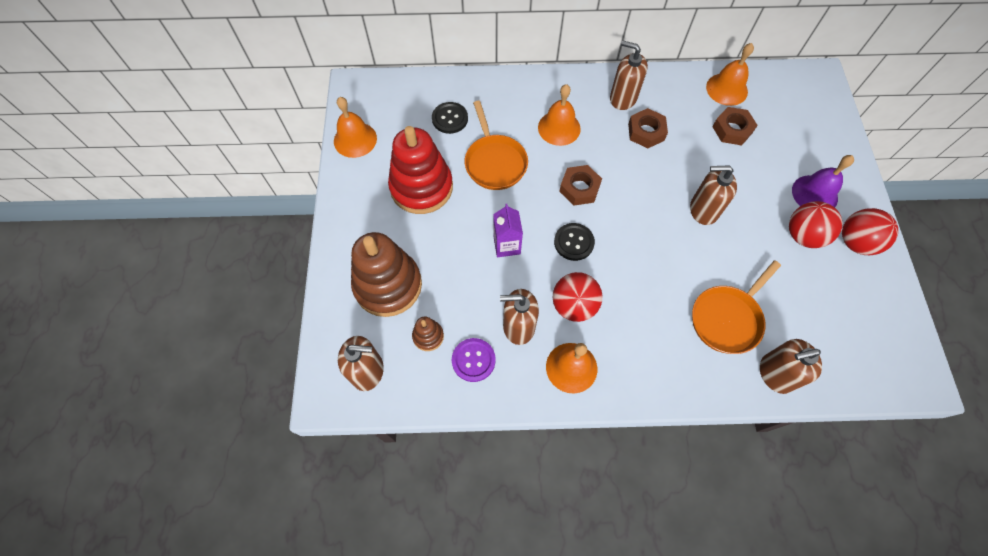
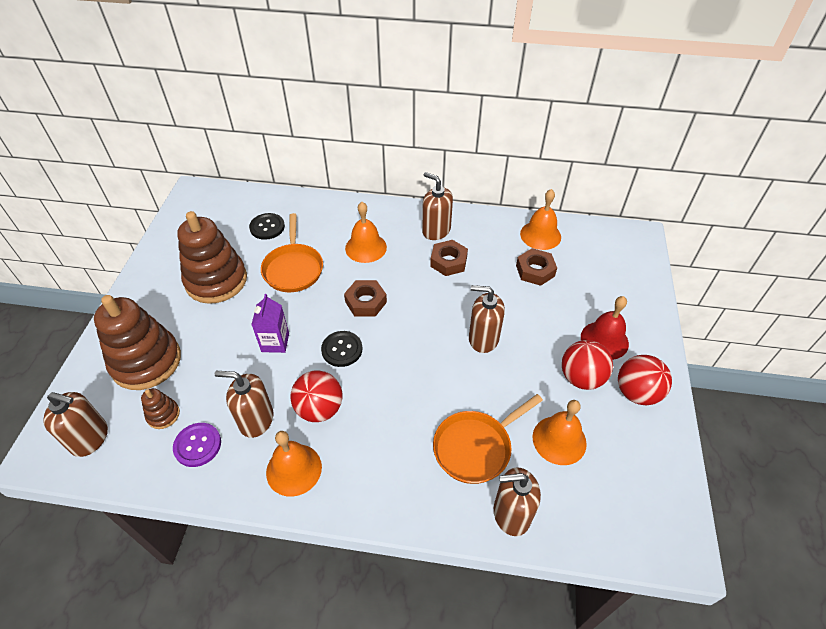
camera: 10 degrees right, 15 degrees down
(355, 139) = (174, 233): orange bell -> orange bell (559, 440)
(421, 187) = (216, 280): red stacking toy -> brown stacking toy
(814, 194) = (604, 340): purple bell -> red bell

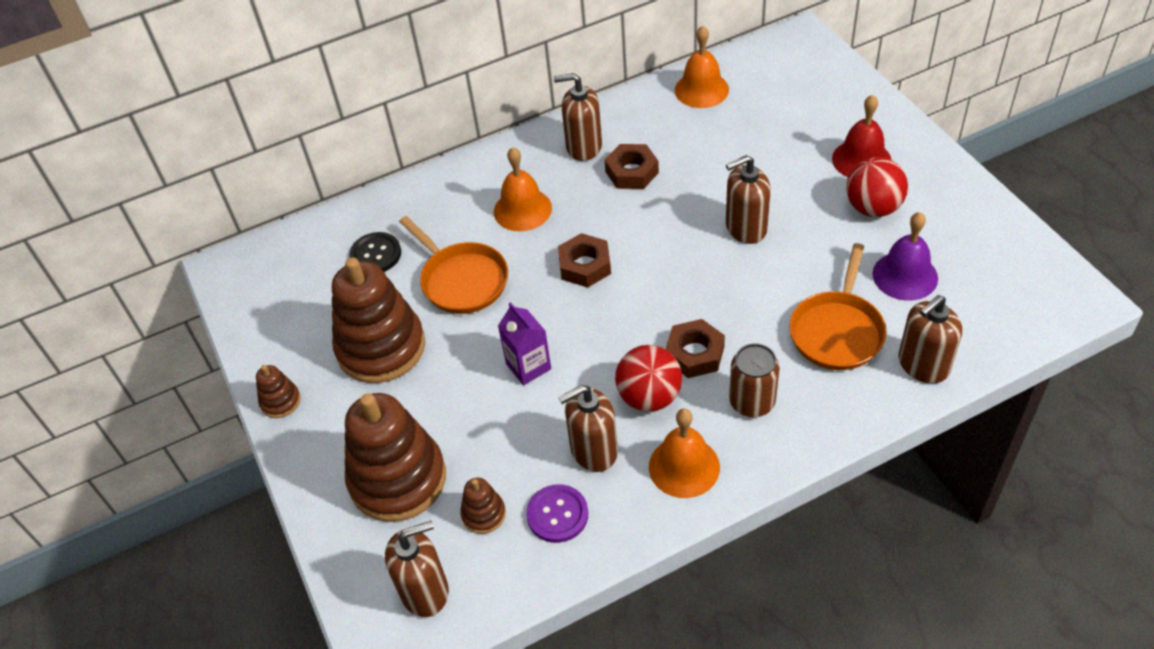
camera: 30 degrees left, 0 degrees up
(142, 278) = (280, 401): none -> brown stacking toy
(342, 349) = (610, 328): black button -> none
(375, 457) = (752, 402): none -> brown can
(535, 270) = (731, 130): brown nut -> brown nut (695, 353)
(559, 440) = (905, 276): orange bell -> purple bell
(636, 393) = (933, 191): red ball -> none

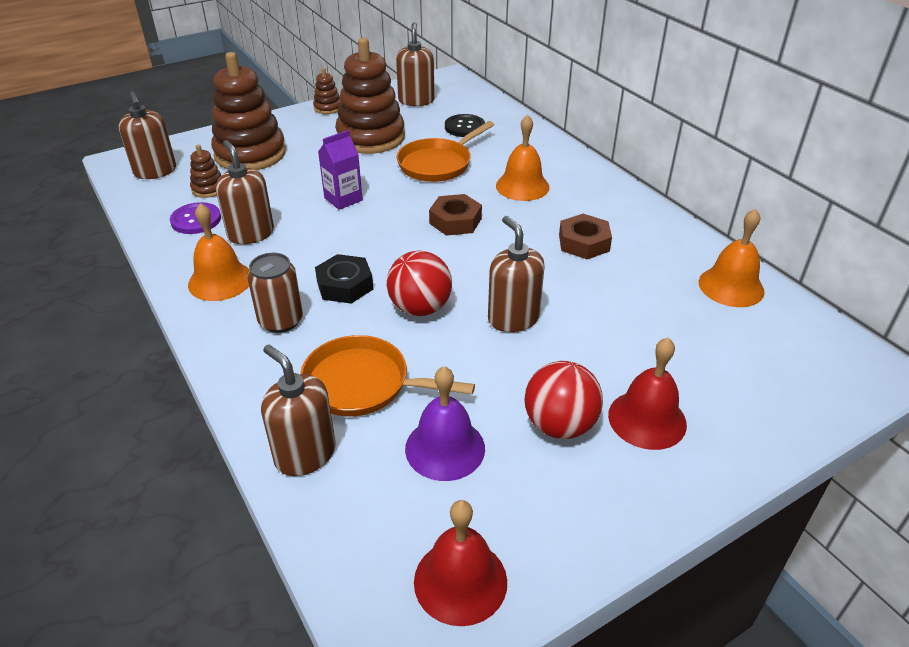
camera: 80 degrees right, 10 degrees down
(583, 146) = (613, 213): brown soap dispenser -> brown soap dispenser (416, 100)
(649, 397) = (299, 260): red ball -> red ball (420, 308)
(695, 353) = (345, 285): brown nut -> black nut
(1022, 268) = (460, 581): none -> red bell

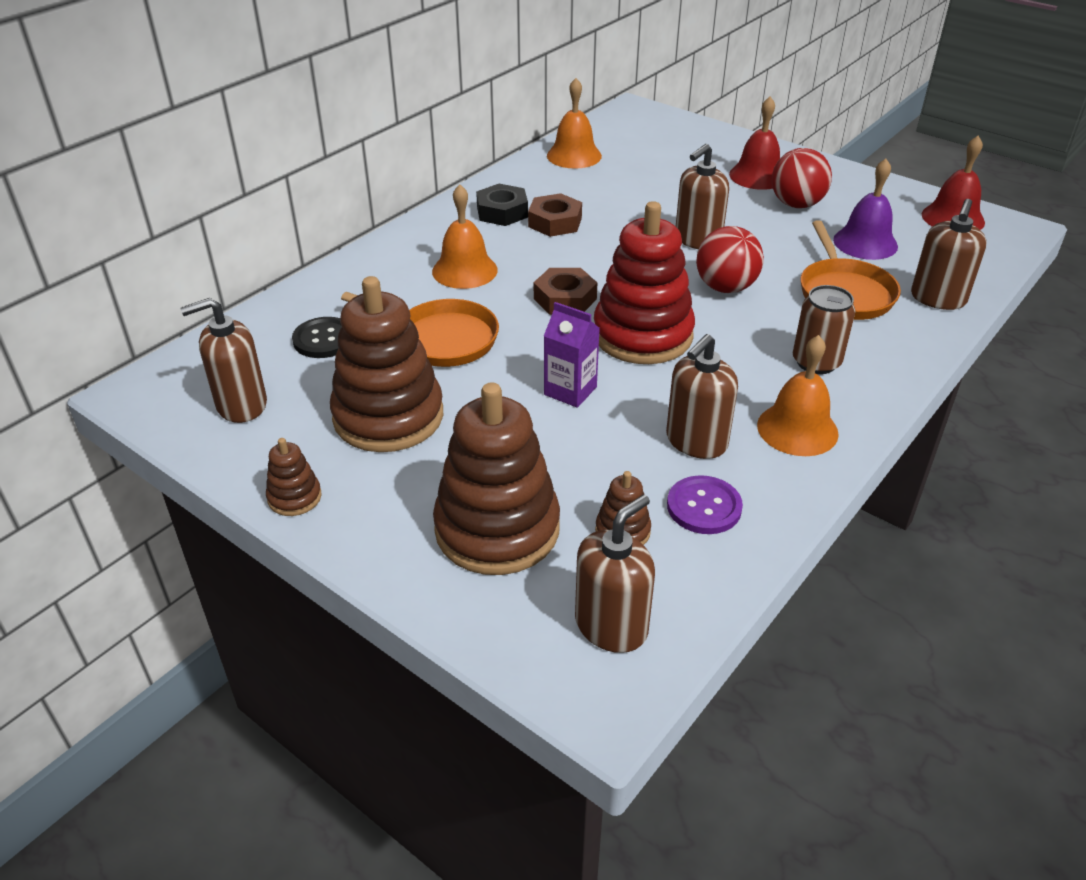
camera: 110 degrees left, 0 degrees up
(345, 285) = (730, 339): black nut -> black nut (502, 212)
(382, 244) = (642, 335): none -> red stacking toy

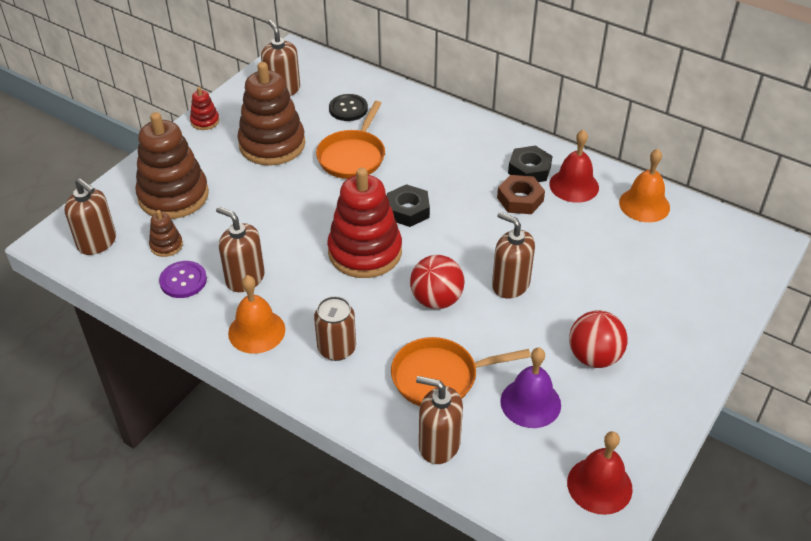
camera: 85 degrees right, 5 degrees up
(294, 497) = (205, 121): brown stacking toy -> red stacking toy
(464, 270) = (438, 158): orange bell -> none
(565, 299) = (408, 210): brown nut -> black nut
(570, 391) = (298, 218): purple carton -> none
(757, 176) = (646, 331): red bell -> red bell (574, 185)

